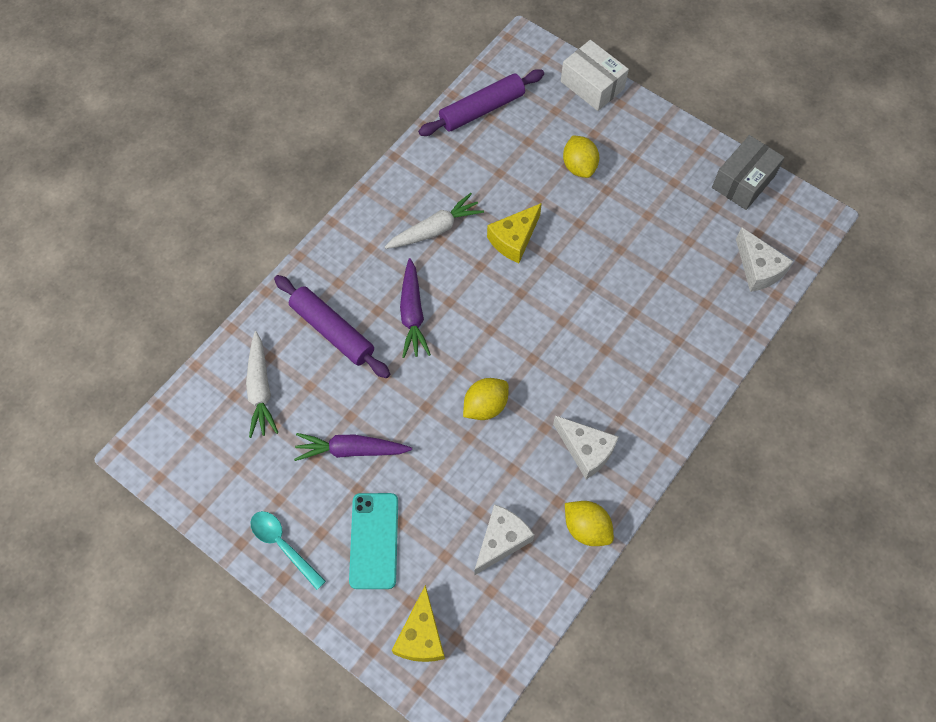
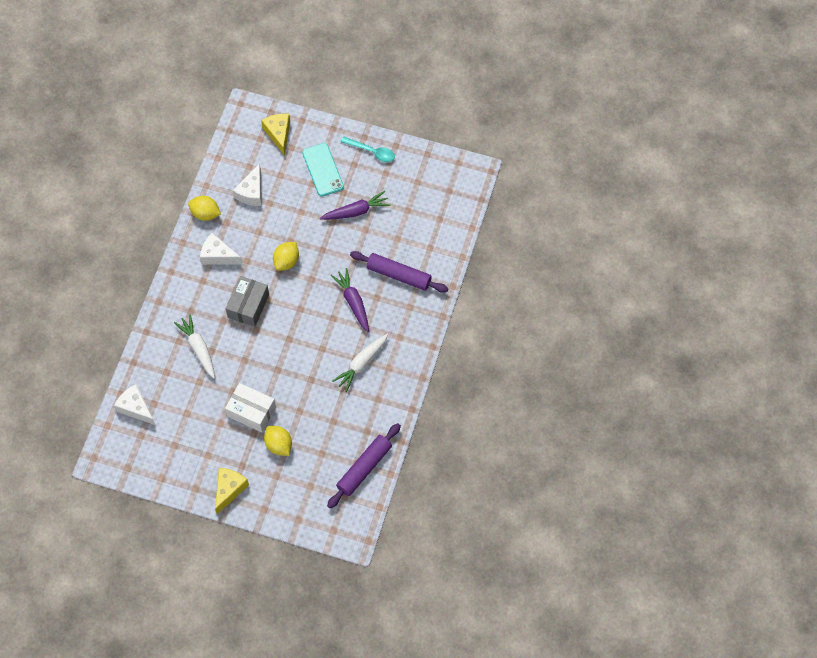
camera: 160 degrees right, 0 degrees up
(260, 389) = (425, 227): white carrot -> white carrot (198, 348)
(514, 239) = (306, 374): yellow cheese -> yellow cheese (229, 489)
(592, 85) = (289, 517): white box -> white box (251, 411)
(743, 181) = (158, 472): grey box -> grey box (248, 306)

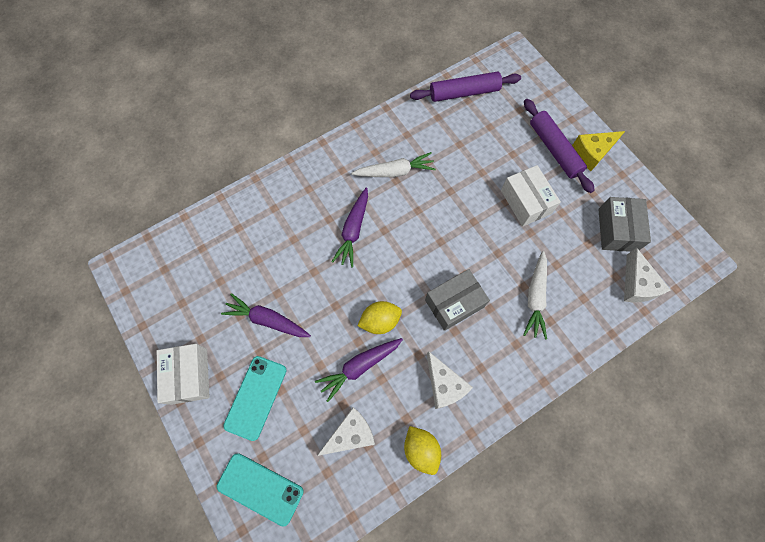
camera: 140 degrees left, 5 degrees up
(173, 439) = (617, 230): none -> grey box
(277, 228) = (360, 366): none -> purple carrot
(278, 134) = (260, 488): yellow cheese -> turquoise phone
(279, 445) = (522, 158): yellow lemon -> none
(371, 152) = (189, 376): turquoise spoon -> white box
(398, 275) = (290, 223): purple rolling pin -> purple rolling pin (554, 149)

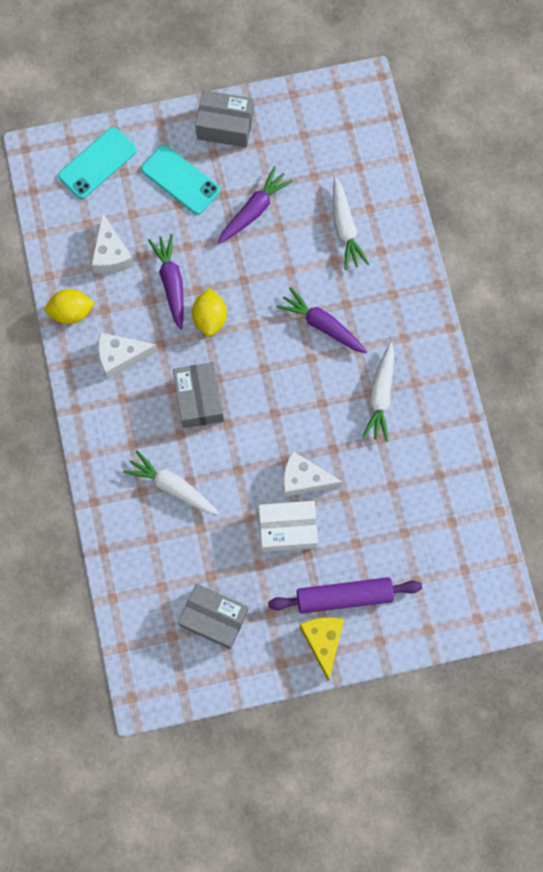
camera: 110 degrees right, 5 degrees up
(189, 376) = (225, 126): white box -> grey box
(262, 241) = (345, 228): none -> white carrot
(464, 92) = (465, 522): purple rolling pin -> none
(637, 285) = (143, 605): white cheese -> white cheese (304, 479)

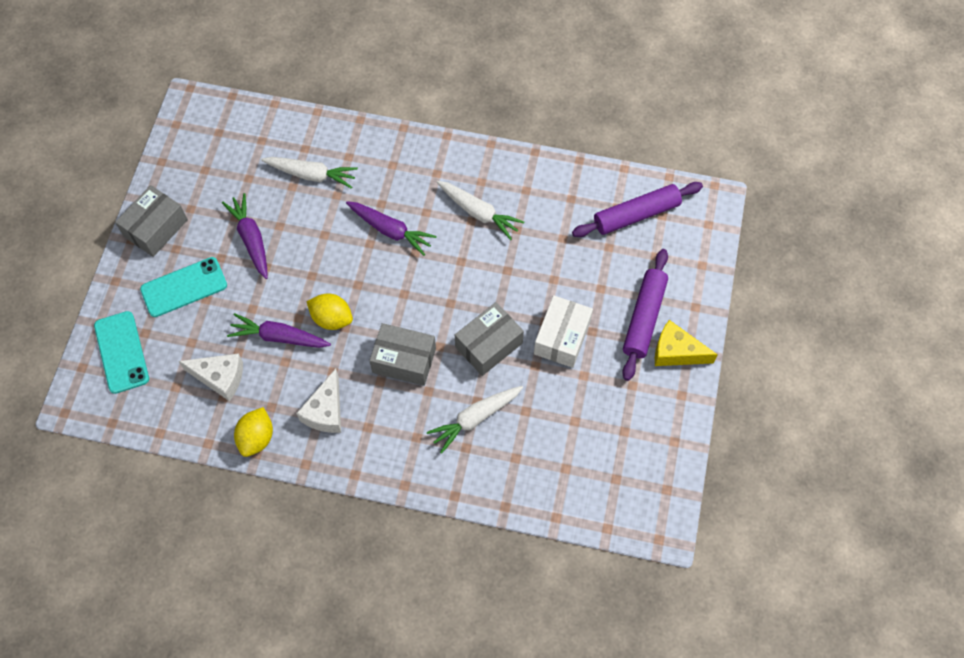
camera: 65 degrees left, 10 degrees down
(214, 618) = (615, 434): grey box -> grey box (489, 345)
(304, 479) = (523, 305): white cheese -> none
(322, 325) = (390, 230): purple carrot -> purple carrot turned 120 degrees counterclockwise
(452, 544) = (636, 215): none -> purple rolling pin

